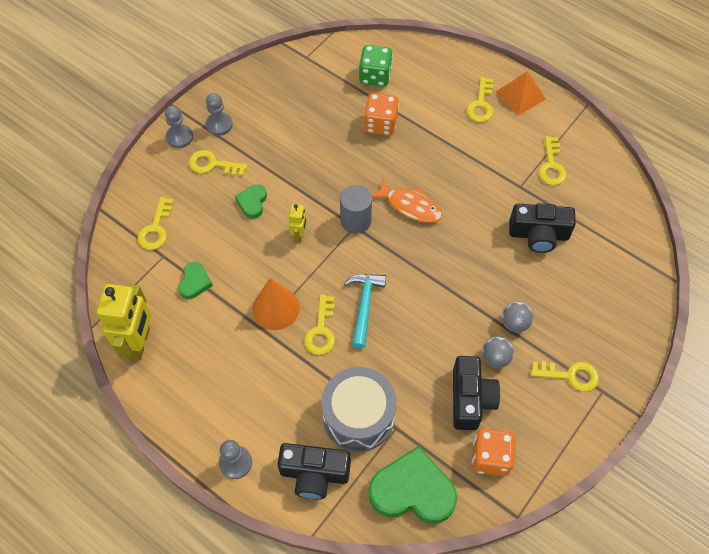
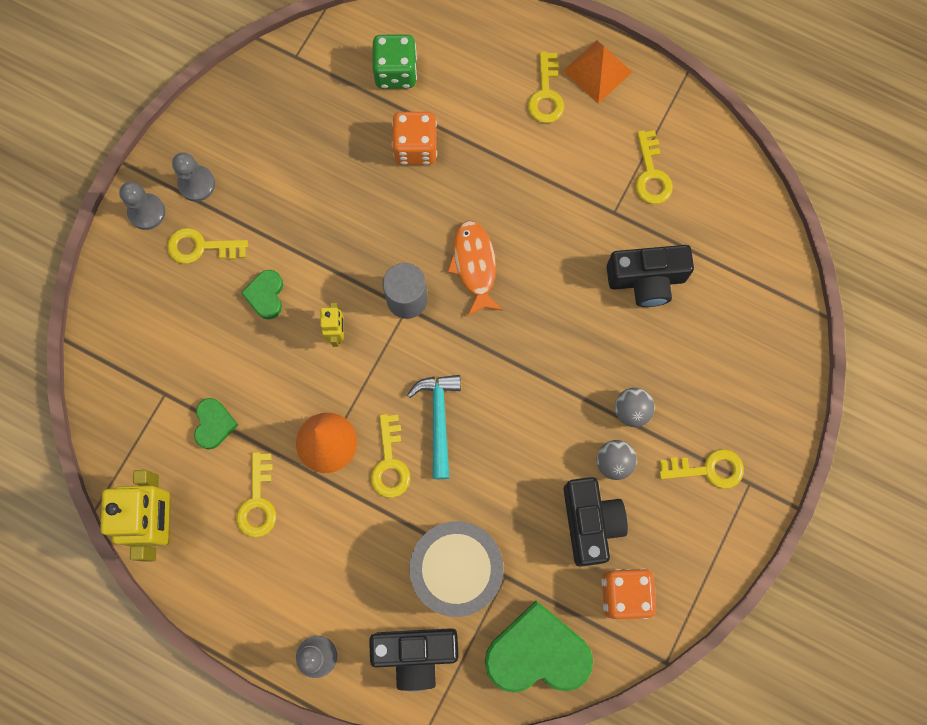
camera: 10 degrees left, 15 degrees up
(156, 228) = (146, 355): yellow key -> yellow key (258, 501)
(410, 206) = (475, 265): orange fish -> orange fish turned 120 degrees counterclockwise

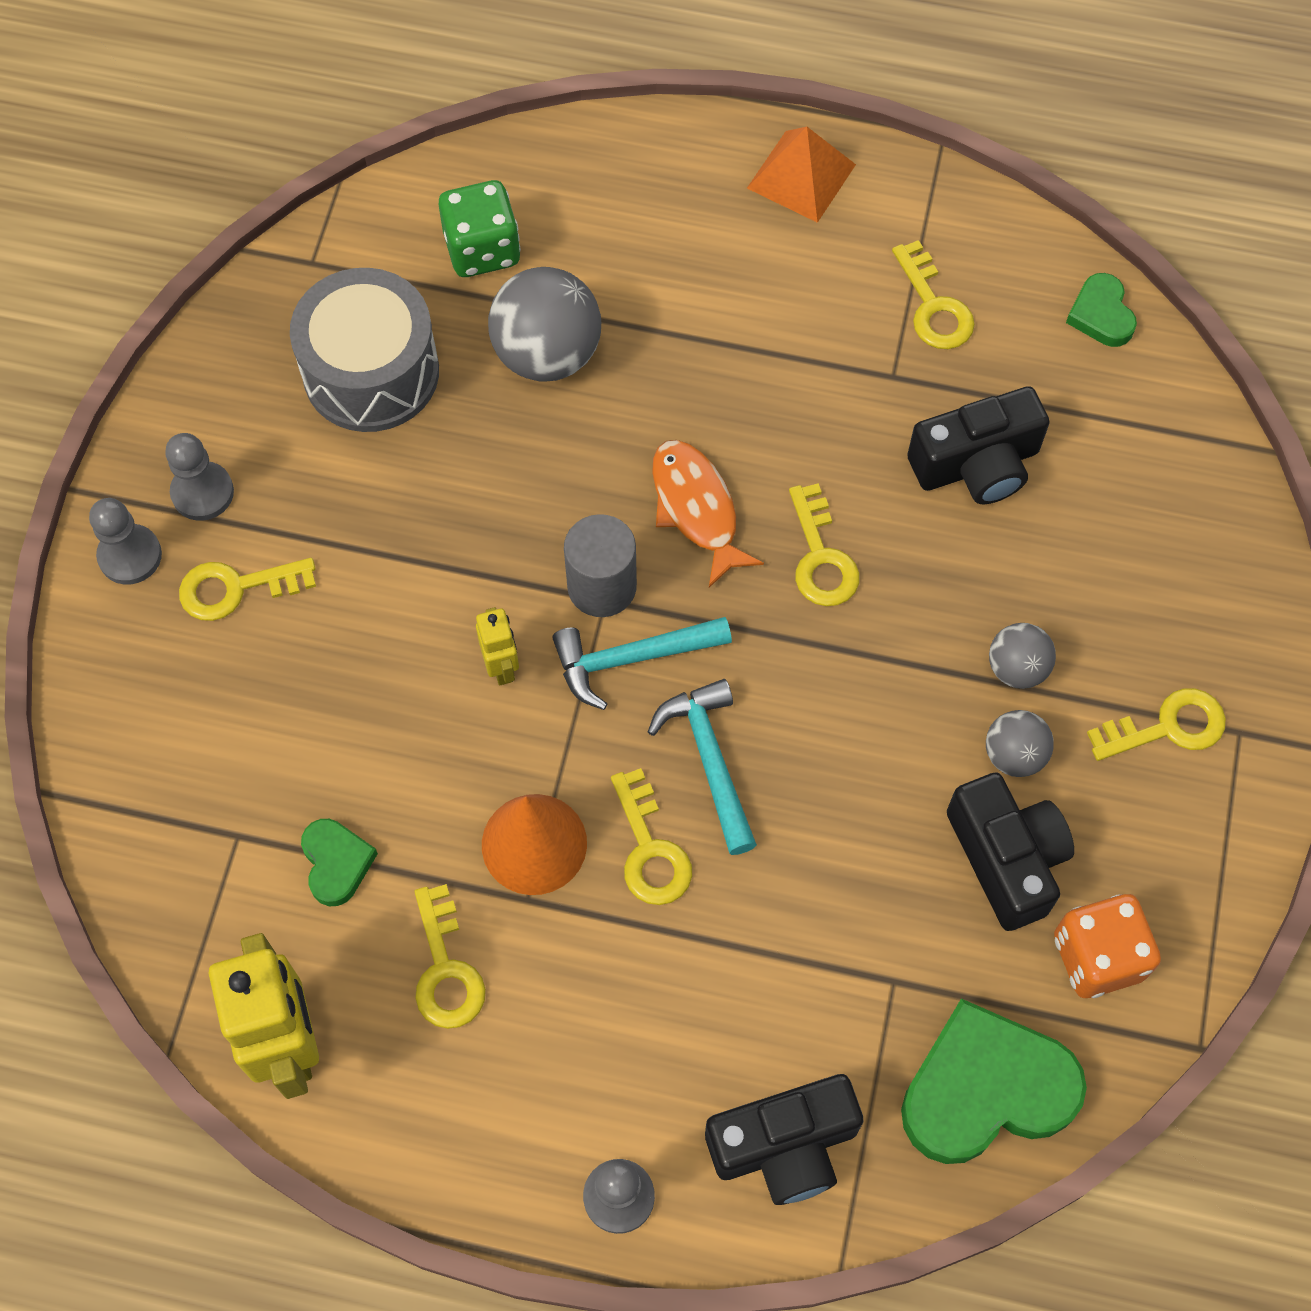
camera: 15 degrees left, 10 degrees down
(266, 295) = (366, 637): green heart -> green heart (1101, 315)
(411, 347) = (631, 659): none -> turquoise hammer
(415, 148) = (547, 354): orange dice -> grey ball
(456, 570) = (811, 991): grey drum -> grey drum (371, 372)
(546, 94) = (731, 227): yellow key -> yellow key (821, 557)

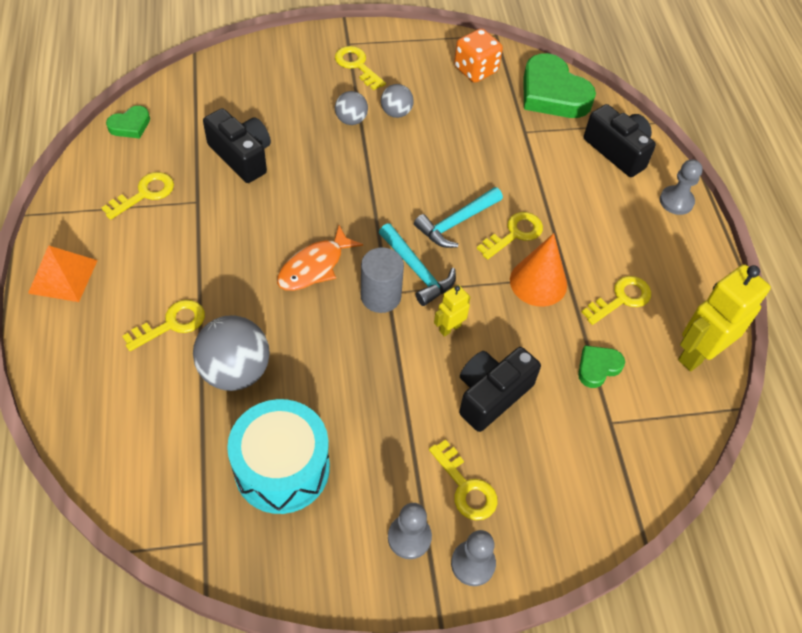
camera: 115 degrees left, 10 degrees down
(371, 372) = (282, 468): grey drum -> turquoise drum
(482, 249) = (164, 435): green dice -> none
(821, 557) = (322, 206): yellow key -> yellow key (171, 324)
(1006, 859) = (448, 106): black camera -> black camera (491, 395)

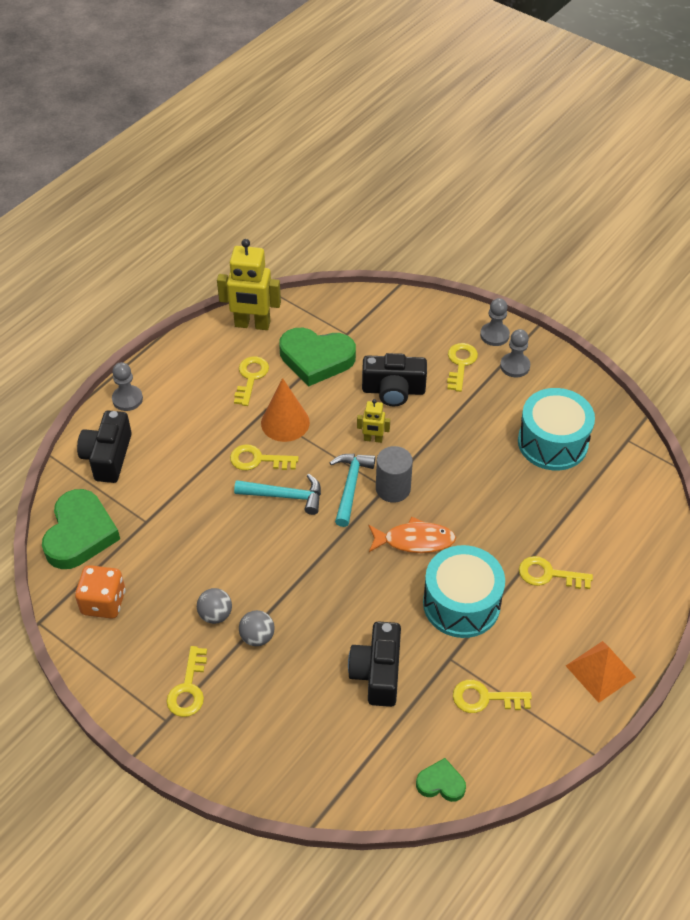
camera: 130 degrees left, 5 degrees down
(225, 246) = (461, 604): none -> turquoise drum
(235, 371) = (532, 513): grey ball -> none
(598, 367) = (316, 359): green heart -> green heart, size x2.00
(621, 299) = (251, 378): yellow key -> yellow key turned 90 degrees clockwise

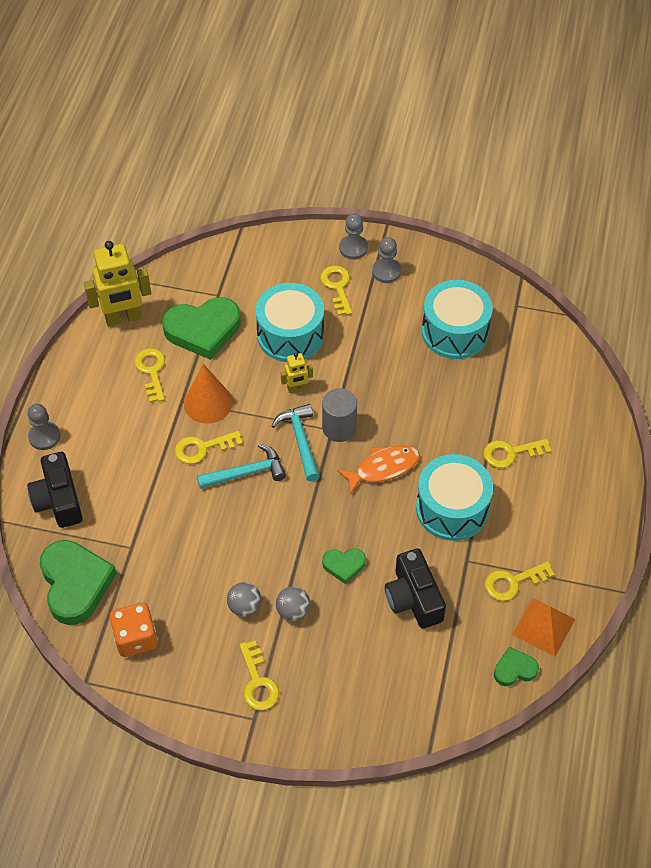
camera: 25 degrees left, 5 degrees up
(328, 615) = (344, 565): none -> green heart
(393, 390) = (290, 335): black camera -> turquoise drum
(600, 671) = (593, 519): orange pyramid -> orange pyramid (543, 627)

